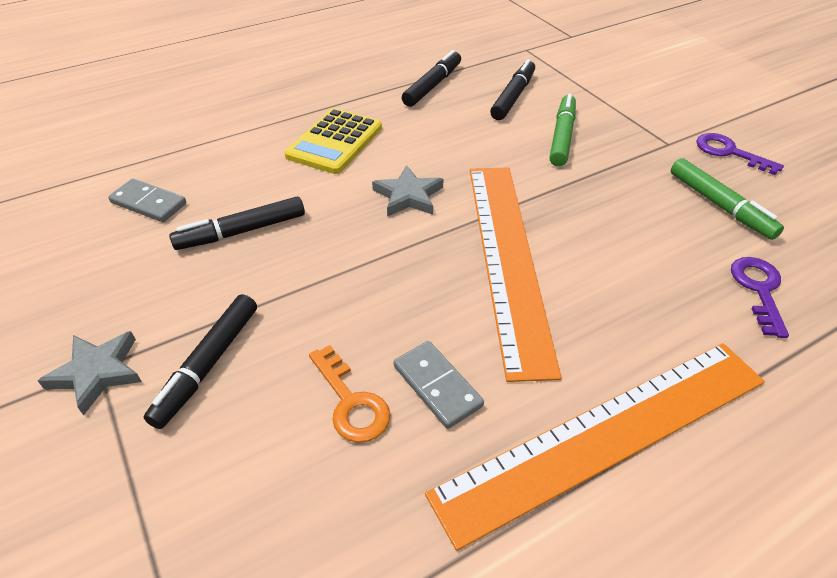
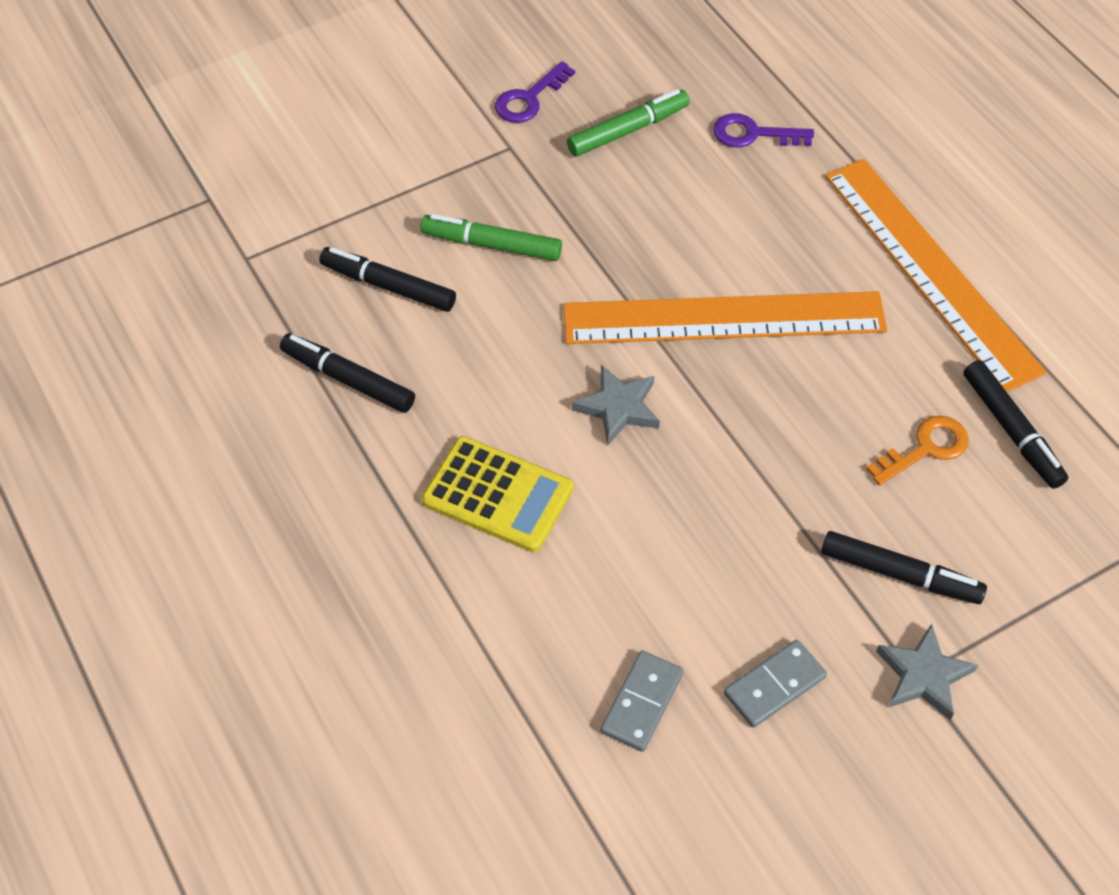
camera: 90 degrees left, 10 degrees up
(241, 231) = (694, 579): black marker -> black marker (1011, 430)
(437, 386) = (898, 383): grey domino -> grey domino (774, 685)

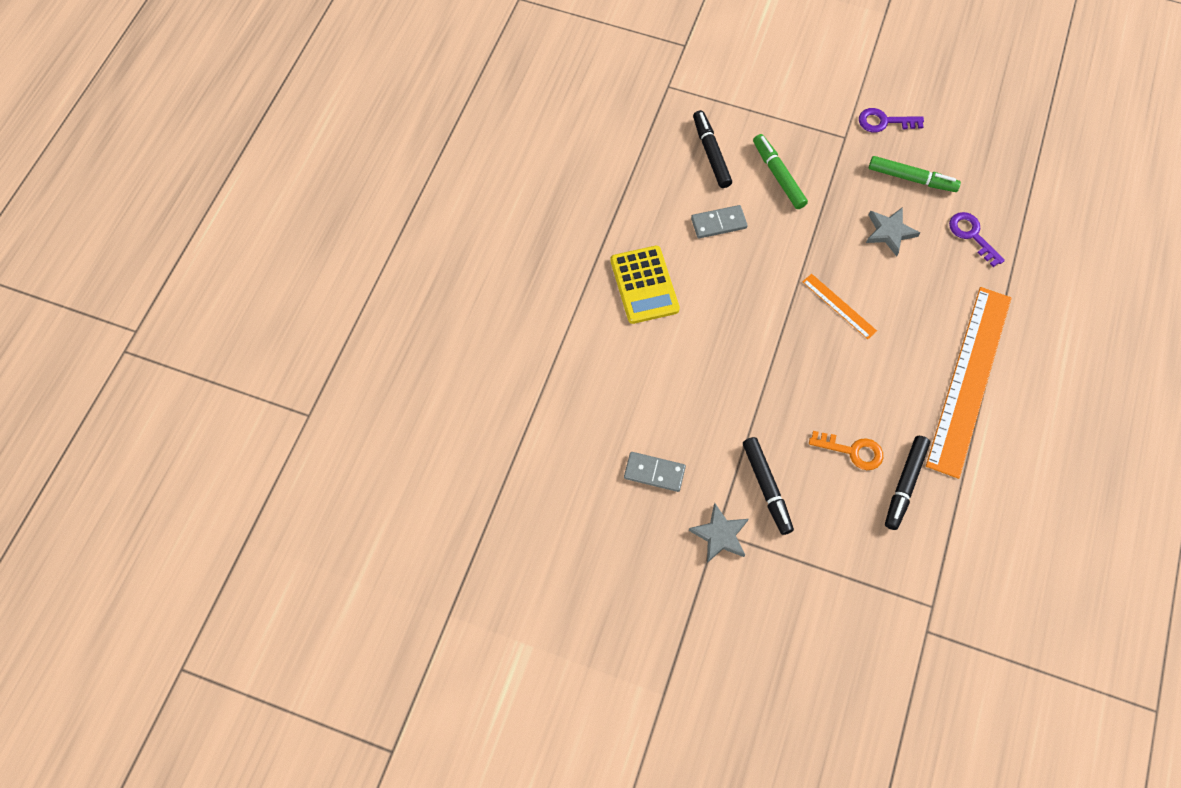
camera: 50 degrees right, 10 degrees up
(348, 380) = (645, 178): black marker -> none
(618, 407) = (740, 298): grey star -> grey star (889, 232)
(642, 703) = (595, 423): grey domino -> grey domino (718, 223)
(724, 318) = (839, 306): orange ruler -> orange ruler, size x0.43

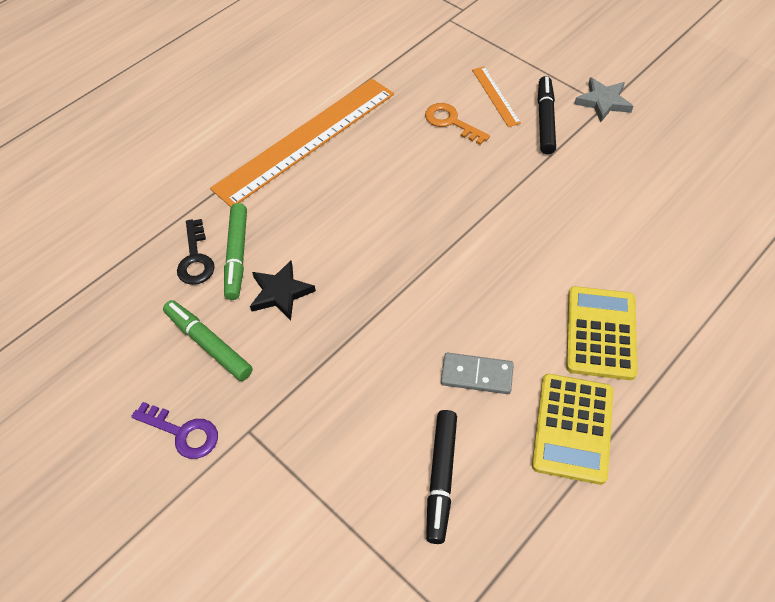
camera: 155 degrees left, 10 degrees down
(641, 211) = (572, 428): none -> yellow calculator
(654, 472) = (649, 160): grey domino -> none
(778, 175) = (368, 410): green marker -> green marker (237, 255)
(839, 306) = (387, 238): orange ruler -> orange ruler (495, 96)
(889, 232) = (280, 293): grey star -> black star
(905, 484) = (420, 88): black marker -> none
(972, 235) = (195, 258): purple key -> black key

